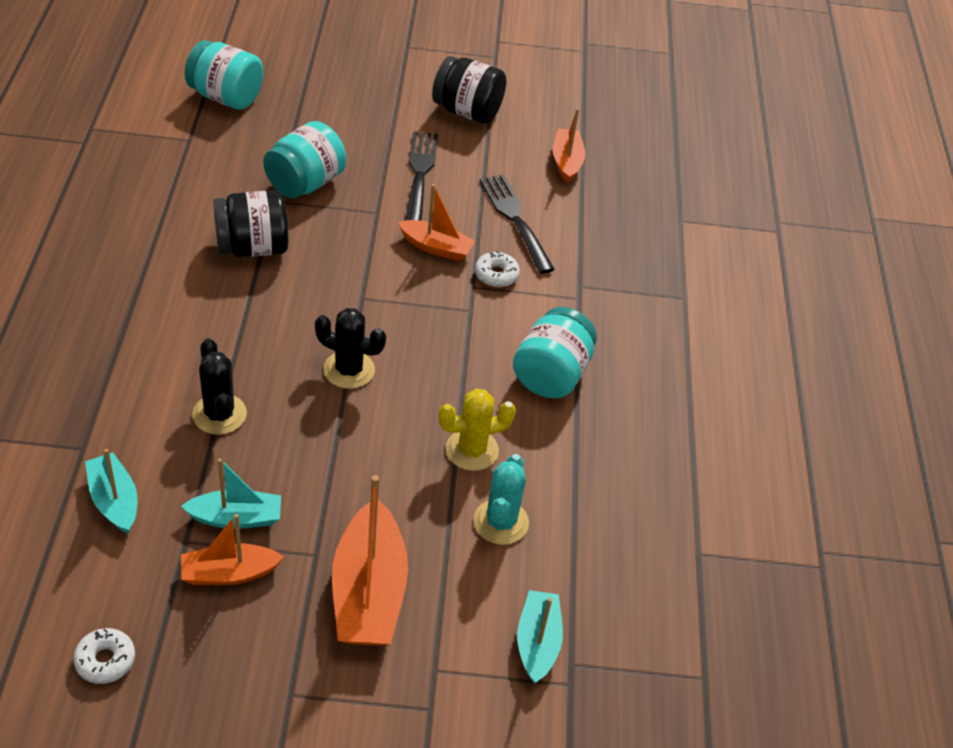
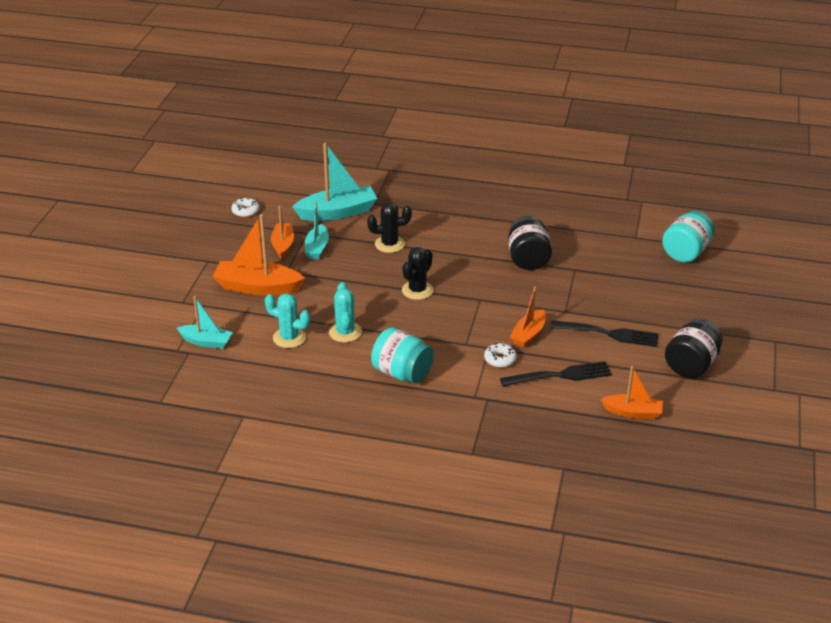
camera: 105 degrees right, 10 degrees down
(114, 500) = (337, 212): turquoise boat -> turquoise boat, size x1.67
(305, 183) = (594, 282): turquoise jar -> none
(472, 450) = (345, 332): yellow cactus -> turquoise cactus

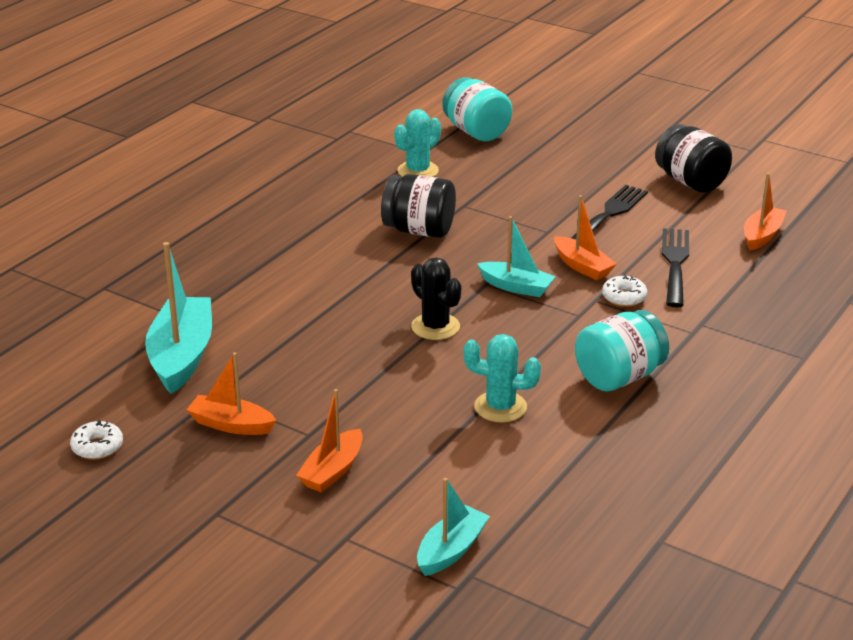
camera: 70 degrees left, 5 degrees down
(257, 287) = (332, 471): orange boat -> orange boat, size x0.60
(289, 338) = (486, 461): turquoise cactus -> turquoise cactus (418, 171)
(317, 248) = (265, 393): turquoise boat -> turquoise boat (516, 287)
(389, 244) = (305, 327): black cactus -> none

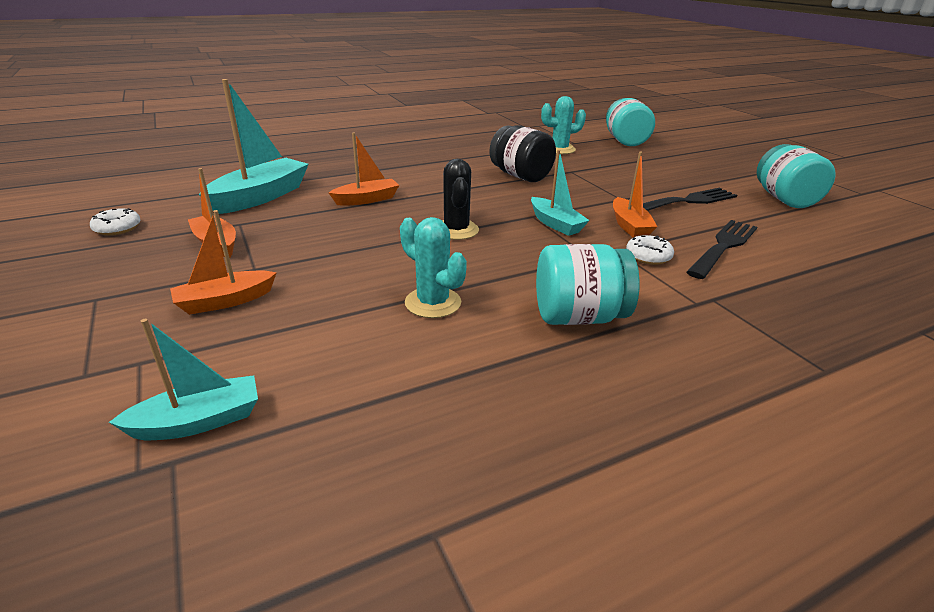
camera: 30 degrees right, 0 degrees up
(690, 182) = (784, 199): black jar -> turquoise jar
(762, 235) = (837, 249): orange boat -> orange boat (367, 199)

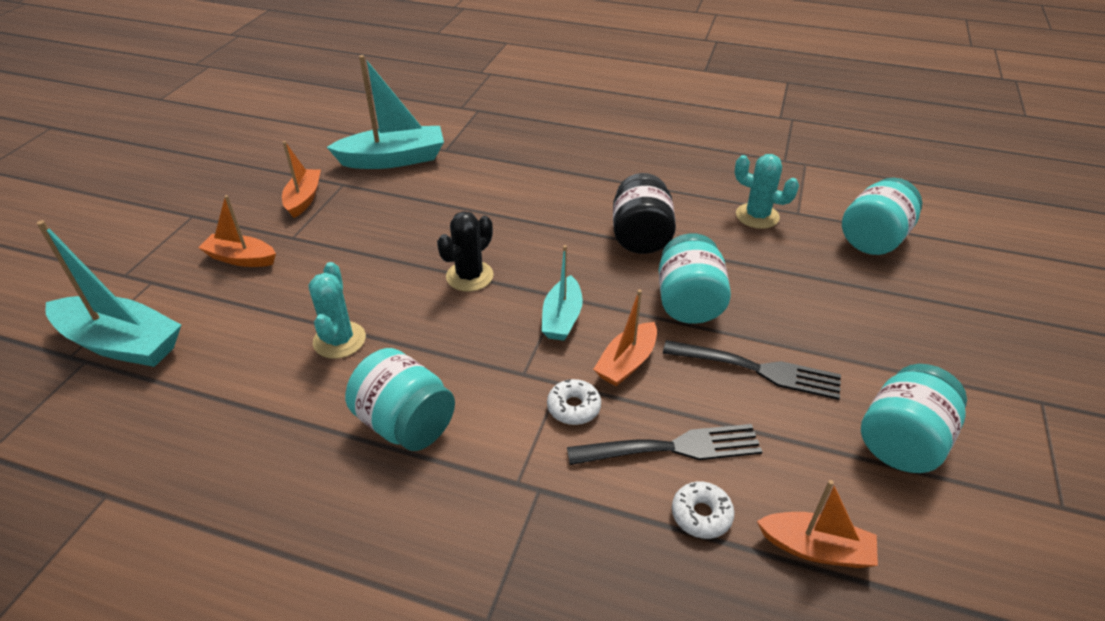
camera: 45 degrees right, 10 degrees up
(117, 228) = (275, 152): white donut -> white donut (701, 515)
(199, 421) = (122, 343): turquoise boat -> turquoise boat, size x1.67
(367, 199) = (460, 201): orange boat -> orange boat (816, 548)
(603, 191) = (688, 303): none -> turquoise jar

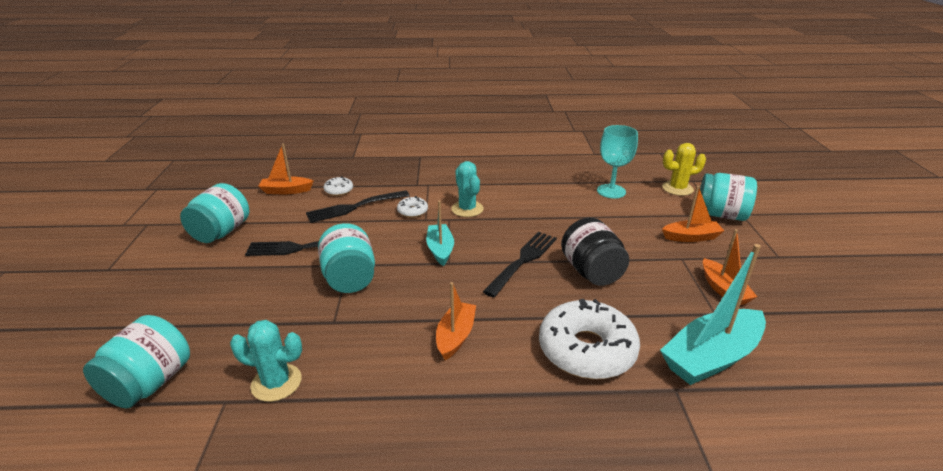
camera: 160 degrees right, 10 degrees down
(122, 343) = (677, 188): turquoise boat -> yellow cactus
(225, 366) = (611, 191): none -> turquoise goblet
(339, 340) = (567, 212): turquoise cactus -> turquoise cactus (467, 209)
(405, 423) = (495, 190): turquoise jar -> turquoise jar (721, 215)
(469, 276) = (523, 261): black cactus -> black fork
(484, 183) = (586, 350): none -> white donut
(626, 363) = (388, 235): orange boat -> orange boat (455, 336)
(640, 237) = (400, 326): black jar -> black jar (591, 272)

